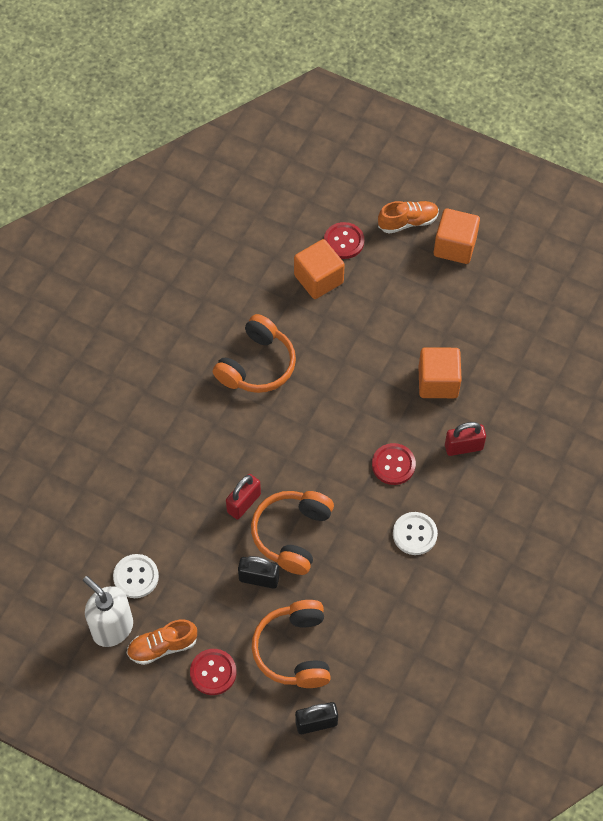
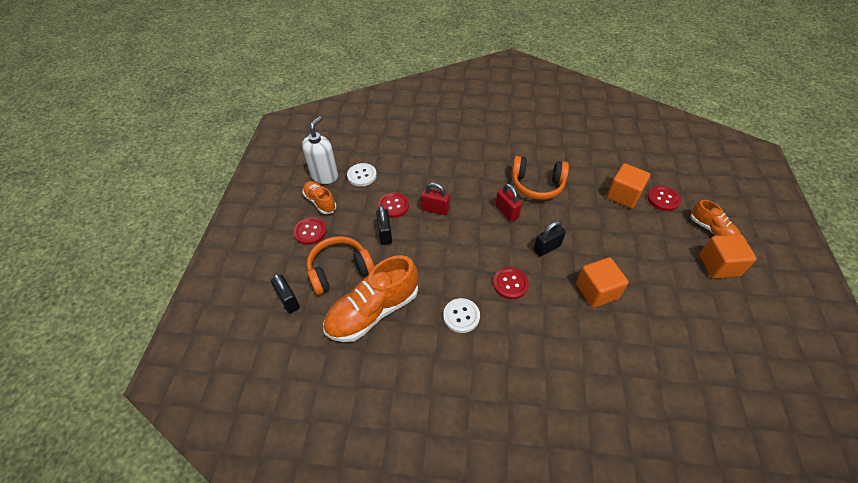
camera: 70 degrees right, 10 degrees down
(214, 553) = (393, 206): none -> red button
(292, 534) = (425, 241): orange headphones -> none
(360, 402) = (547, 248): none -> black padlock
(371, 628) = (373, 311): none -> orange shoe
(463, 447) = (553, 326): red padlock -> red padlock (506, 212)

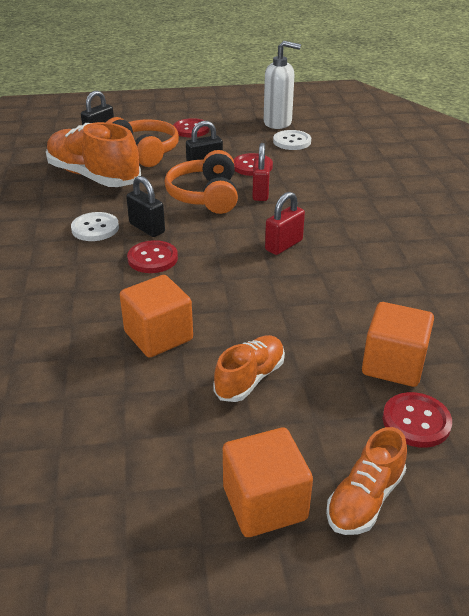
camera: 75 degrees right, 15 degrees down
(320, 202) = (236, 127): orange shoe -> orange shoe (250, 378)
(537, 185) = (358, 267): orange headphones -> orange headphones (205, 196)
(547, 248) = (228, 285): black padlock -> black padlock (147, 228)

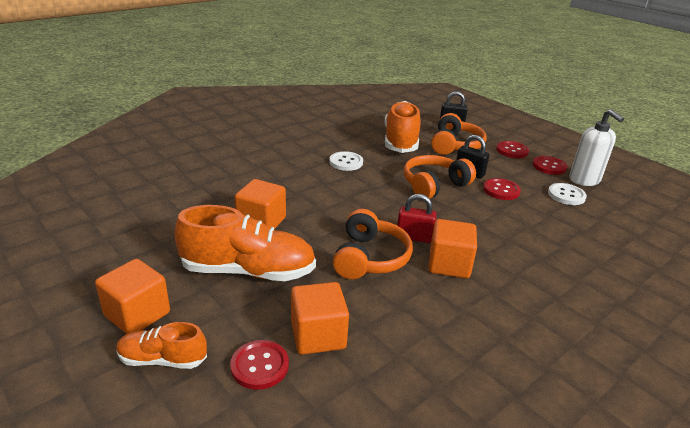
camera: 55 degrees right, 5 degrees down
(147, 228) = (367, 178): black padlock -> none
(152, 258) = (337, 192): red button -> red button (549, 166)
(250, 378) = (249, 271): orange shoe -> orange shoe, size x1.84
(260, 192) = (470, 205): red padlock -> none
(295, 285) = (370, 258): none -> orange headphones
(342, 244) = (449, 264): none -> orange cube

